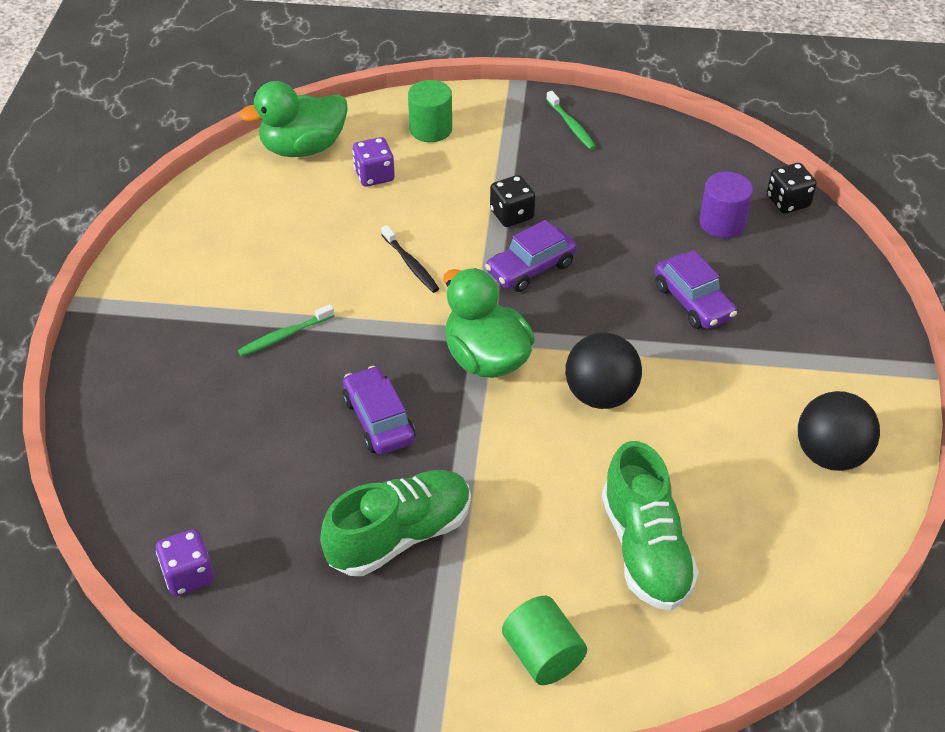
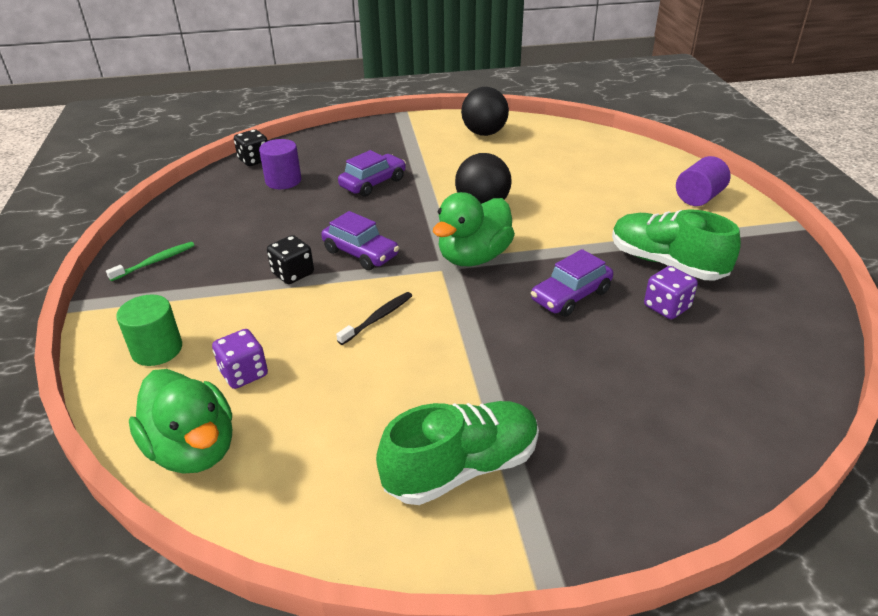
camera: 105 degrees left, 10 degrees down
(188, 575) = (797, 357): purple dice -> purple dice (666, 307)
(284, 336) = (508, 376): green toothbrush -> none
(543, 655) = (699, 197): green cylinder -> purple cylinder
(645, 549) = (596, 176): green shoe -> green shoe (462, 468)

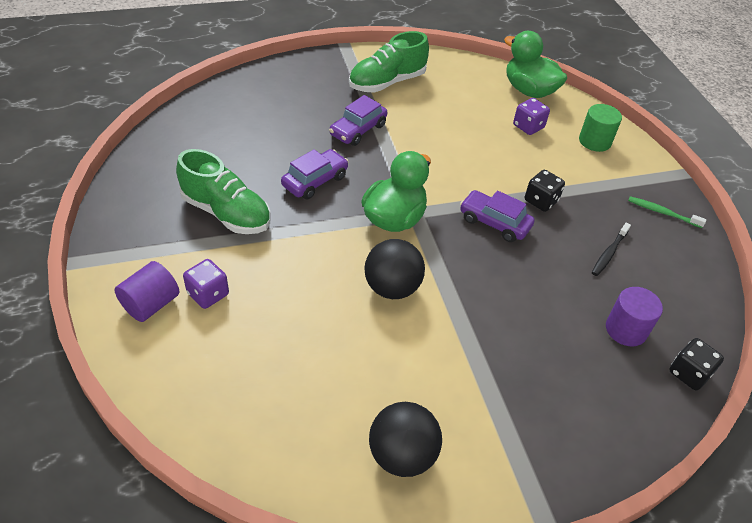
camera: 170 degrees right, 10 degrees up
(155, 262) = (662, 212): green toothbrush -> green toothbrush turned 75 degrees clockwise
(373, 183) = (521, 326): purple car -> purple car (358, 130)
(378, 318) = (458, 163): black toothbrush -> black toothbrush (609, 253)
(666, 307) = (243, 171): purple dice -> purple dice (208, 294)

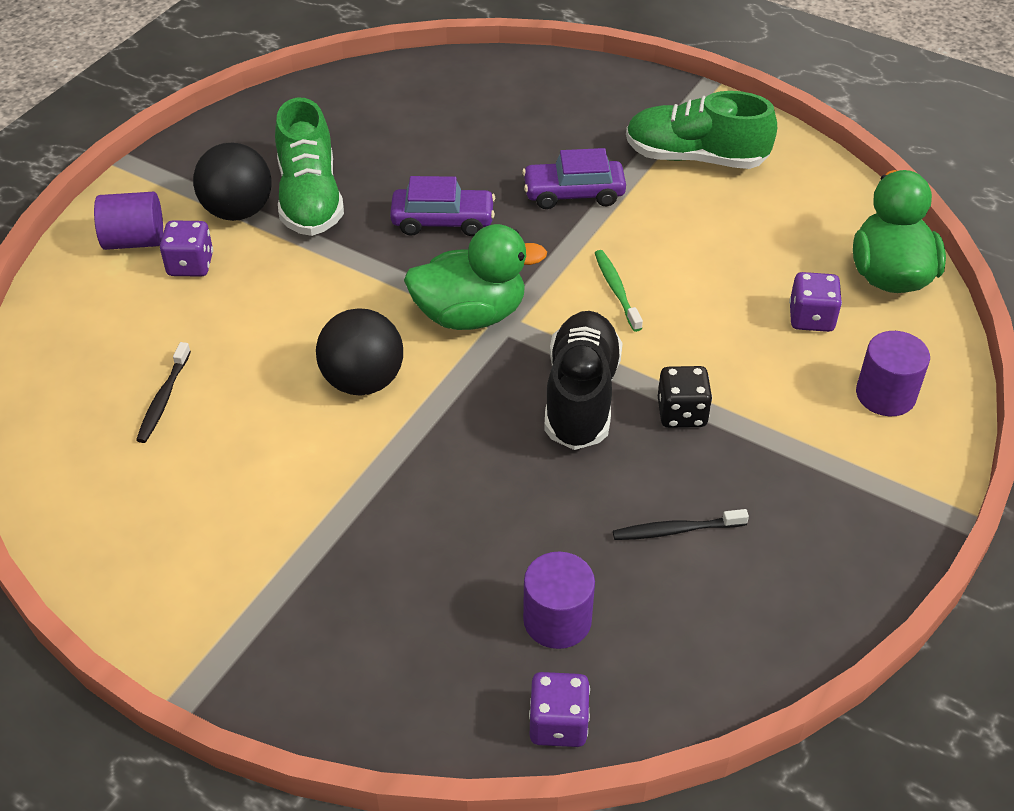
camera: 50 degrees right, 0 degrees up
(302, 378) = (163, 399): none -> black toothbrush
(402, 455) = (149, 532): black ball -> black ball (238, 211)
(494, 222) = (581, 396): purple car -> black shoe
(595, 141) = (885, 394): green cylinder -> purple cylinder
(662, 212) = (839, 542): green toothbrush -> green toothbrush (616, 290)
(689, 373) = (558, 724): black dice -> purple dice

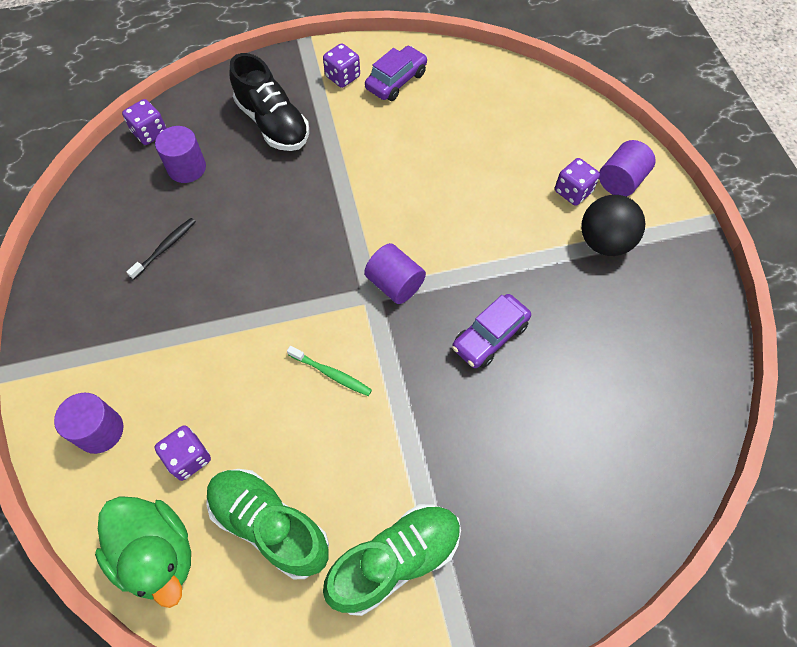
camera: 135 degrees right, 15 degrees up
(163, 399) = (476, 124): black toothbrush -> none
(213, 592) = (342, 77): none -> purple dice
(310, 198) = (582, 285): green shoe -> green shoe (270, 525)
(363, 381) = (400, 202): black ball -> none
(470, 315) = (395, 284): green duck -> purple cylinder
(573, 193) = (440, 435): purple car -> purple car (396, 81)
(581, 396) = (281, 283): black shoe -> black shoe (273, 123)
(682, 413) = (216, 317): black dice -> none

